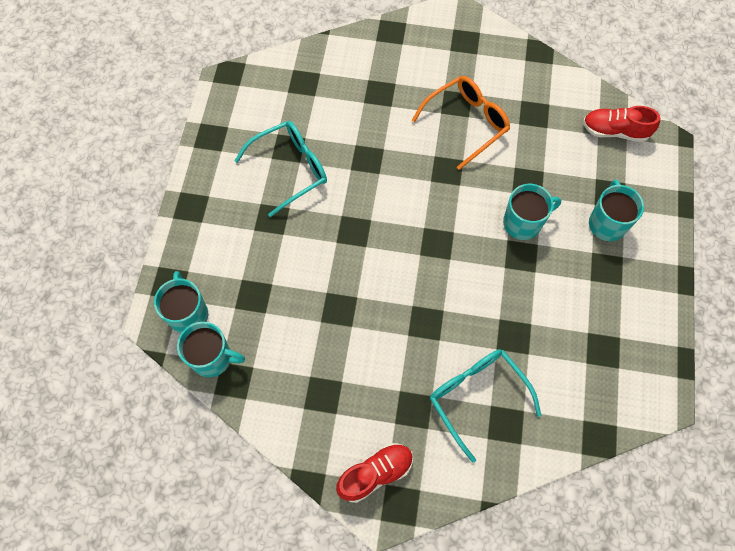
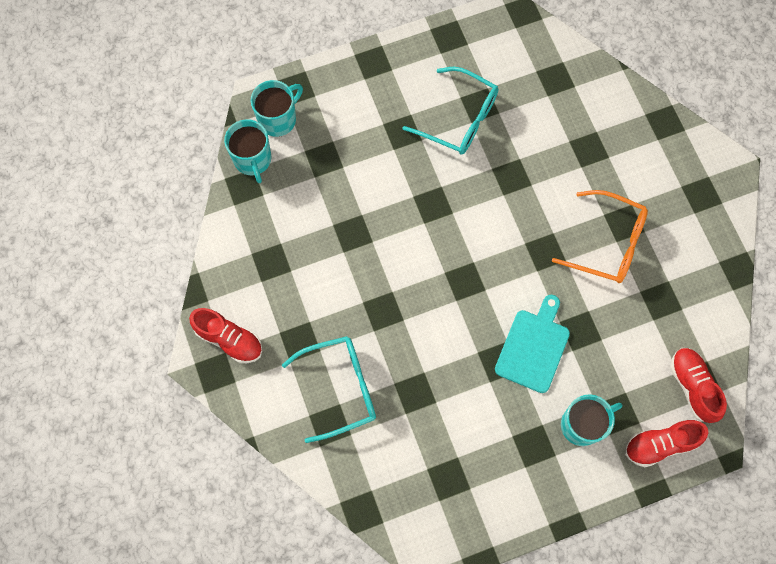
camera: 60 degrees right, 5 degrees up
(477, 397) = (340, 388): turquoise glasses -> turquoise glasses turned 45 degrees clockwise
(523, 223) = (533, 347): turquoise mug -> turquoise cutting board
(650, 178) = (660, 444): none -> red shoe

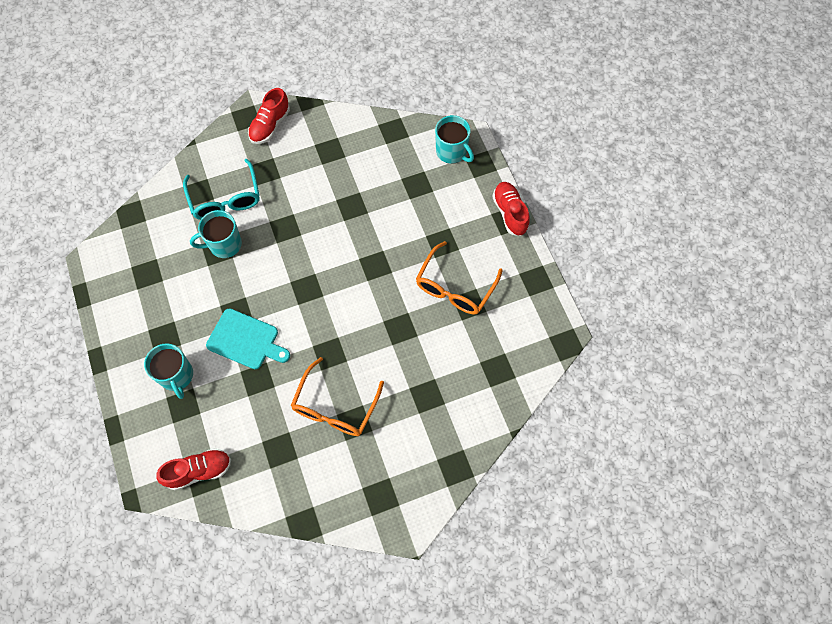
camera: 90 degrees right, 5 degrees down
(253, 160) = (416, 135): turquoise mug -> turquoise mug (224, 244)
(459, 119) = (455, 287): turquoise glasses -> orange glasses
(660, 444) = (152, 439): red shoe -> red shoe (510, 213)

